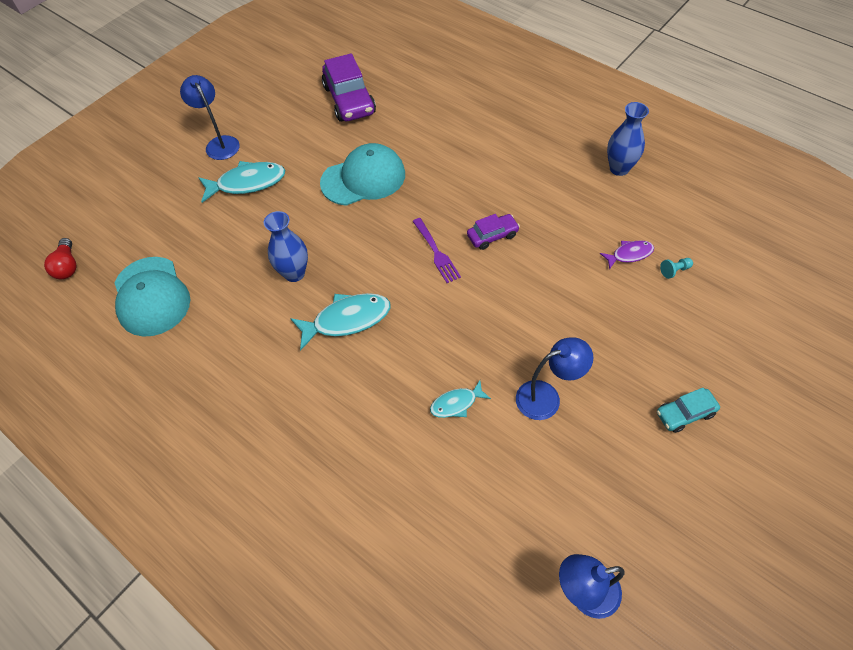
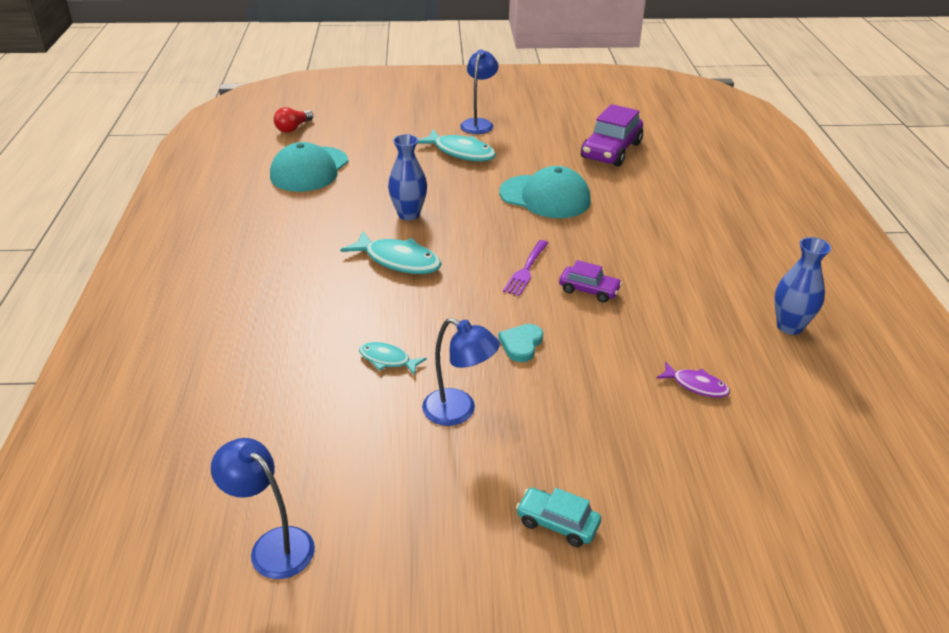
camera: 45 degrees right, 20 degrees down
(512, 314) = (521, 344): none -> turquoise heart
(674, 270) = (724, 428): turquoise pawn -> none

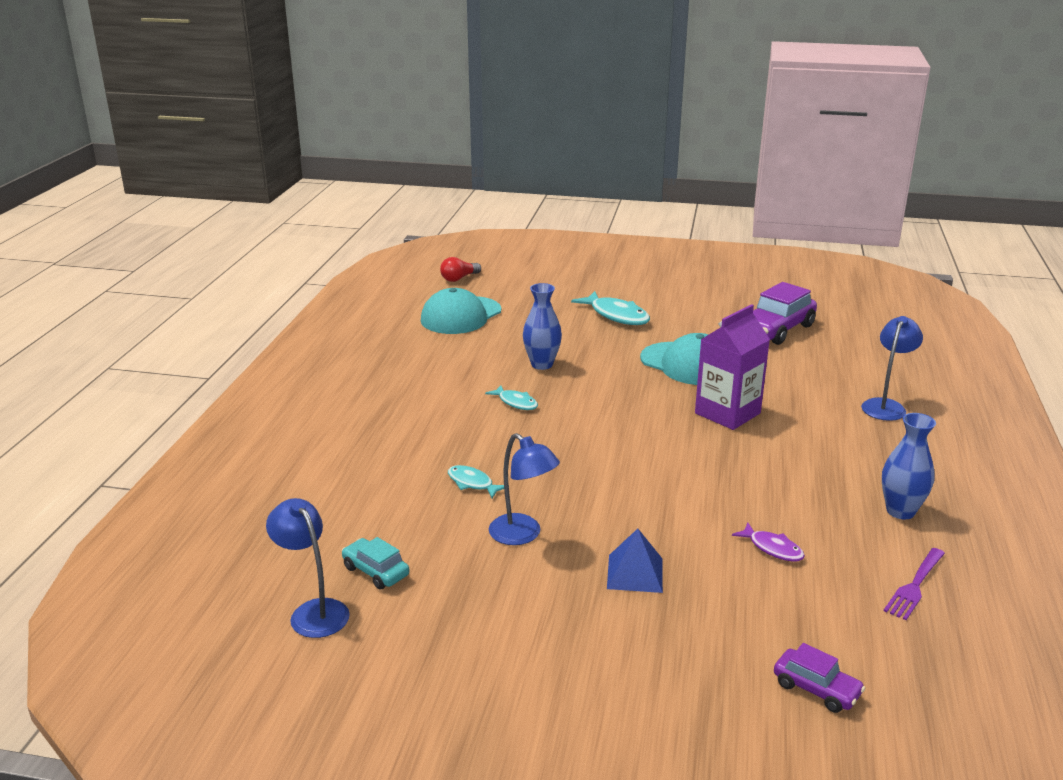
camera: 15 degrees right, 10 degrees down
(398, 261) = (516, 402): turquoise fish -> turquoise fish, size x0.57
(478, 123) = (646, 291): blue lamp -> blue lamp (886, 406)
(521, 344) = (607, 488): turquoise heart -> none
(526, 269) = (640, 425): purple fork -> purple fork (915, 585)
(557, 523) = (579, 639): turquoise car -> turquoise car (376, 571)
(582, 436) = (635, 573): none -> blue pyramid
(589, 290) = (697, 451): purple car -> purple car (816, 689)
(601, 245) = (727, 413): none -> purple carton

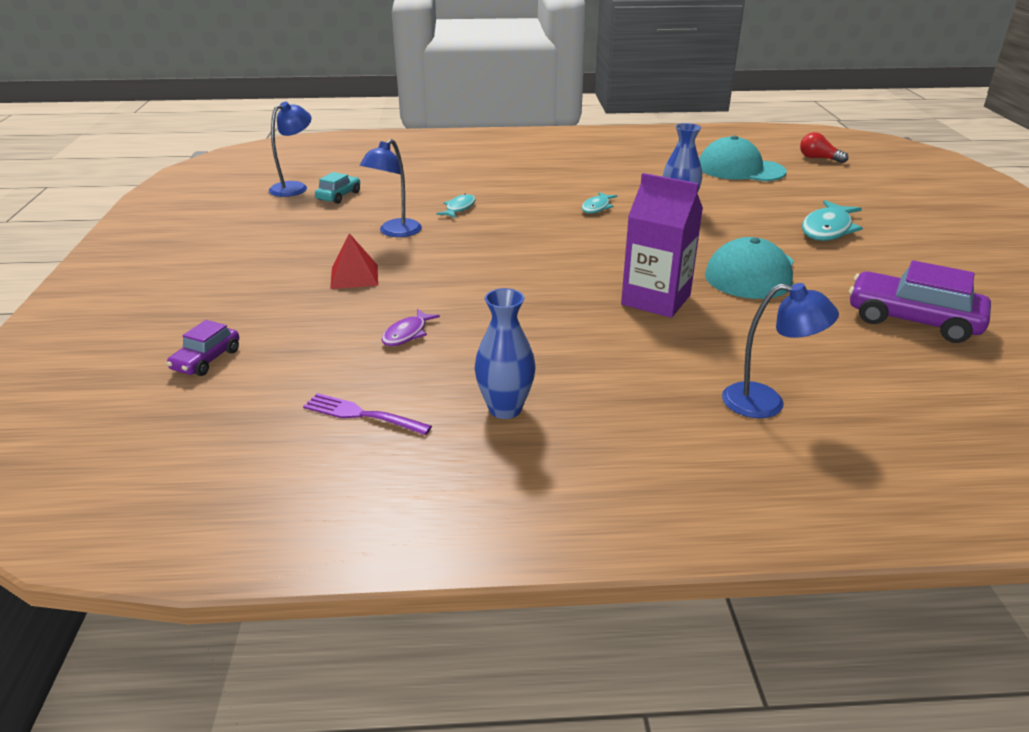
camera: 75 degrees right, 5 degrees up
(635, 573) = (354, 276): blue pyramid -> red pyramid

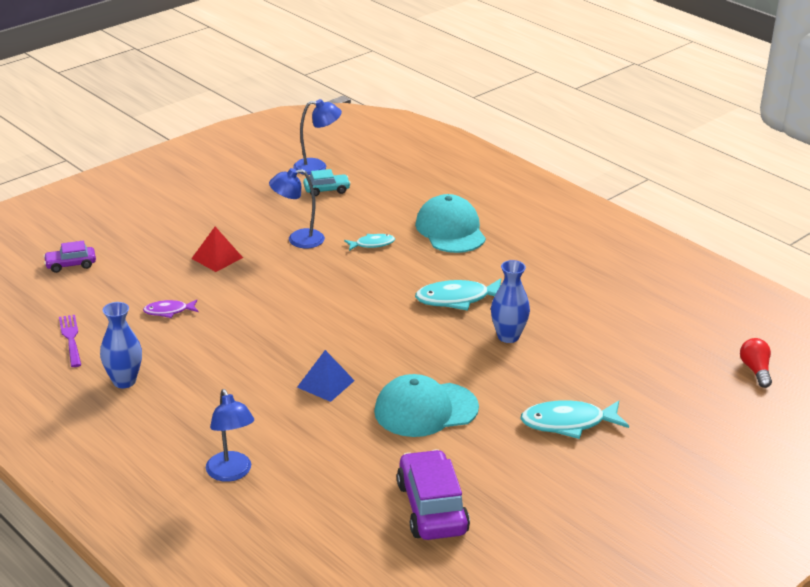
camera: 50 degrees right, 0 degrees up
(597, 207) = (457, 299): turquoise fish -> turquoise fish, size x1.75
(656, 300) = (325, 383): purple carton -> blue pyramid
(740, 169) = (653, 336): turquoise cap -> turquoise cap (450, 230)

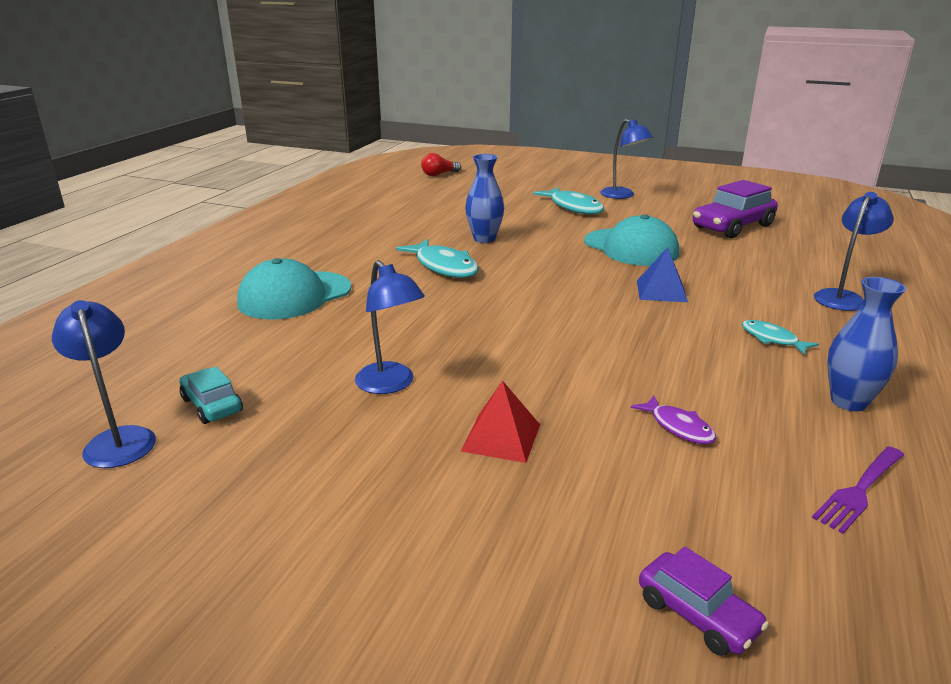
camera: 115 degrees left, 5 degrees down
(372, 244) = (363, 331): turquoise fish -> turquoise fish (772, 339)
(591, 478) = (622, 195): none -> blue lamp

